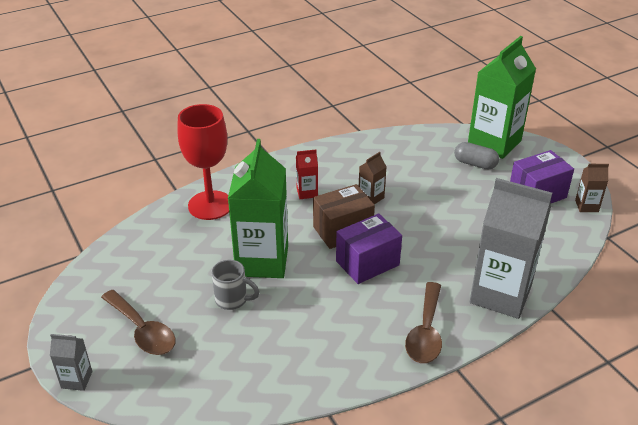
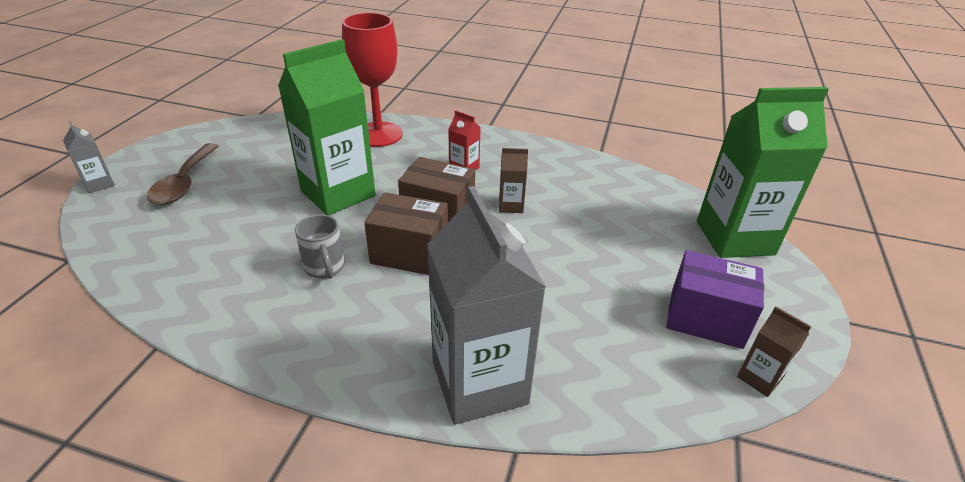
camera: 45 degrees right, 0 degrees up
(233, 300) = (267, 205): grey mug -> grey mug (325, 268)
(367, 263) = (409, 253): purple box -> brown box
(425, 332) = (344, 352): brown spoon -> none
(475, 164) = (675, 243): grey capsule -> none

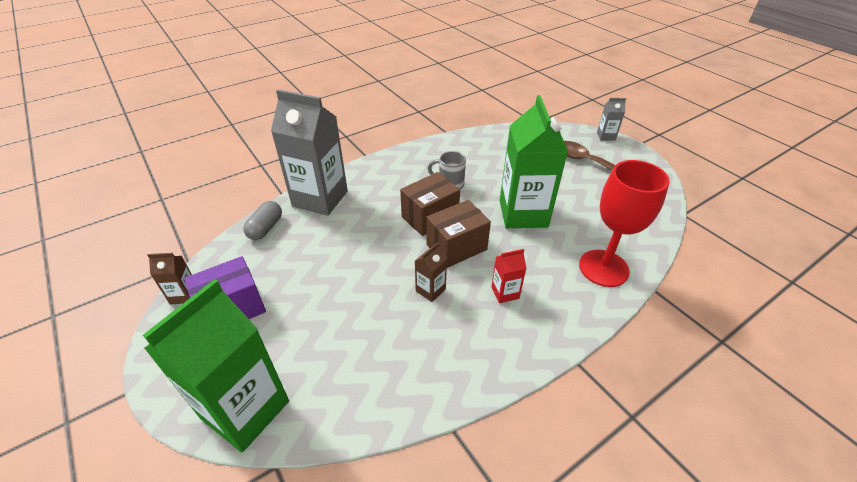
camera: 130 degrees right, 5 degrees up
(596, 396) = (265, 228): none -> grey capsule

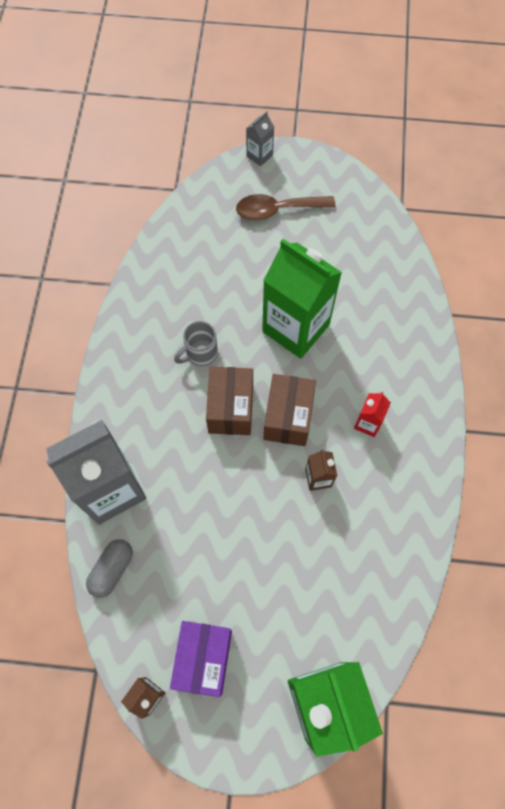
camera: 50 degrees left, 25 degrees up
(265, 228) = (112, 569): grey capsule -> grey capsule turned 60 degrees clockwise
(603, 268) = (404, 328): red goblet -> none

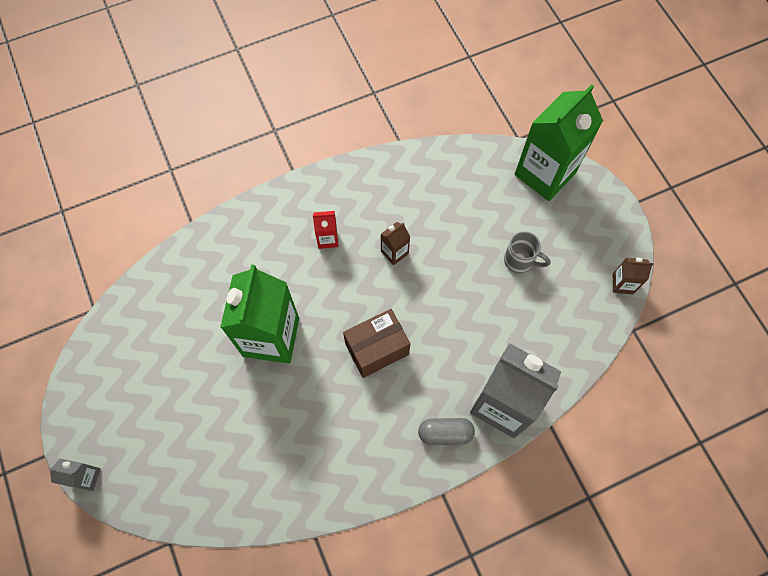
camera: 120 degrees left, 0 degrees up
(112, 569) = (561, 362): grey capsule -> grey capsule (445, 433)
(200, 353) = (341, 404): grey mug -> grey mug (520, 261)
(204, 658) = (573, 261): purple box -> none
(277, 210) = (148, 421): brown spoon -> none
(288, 417) = (358, 300): brown box -> none

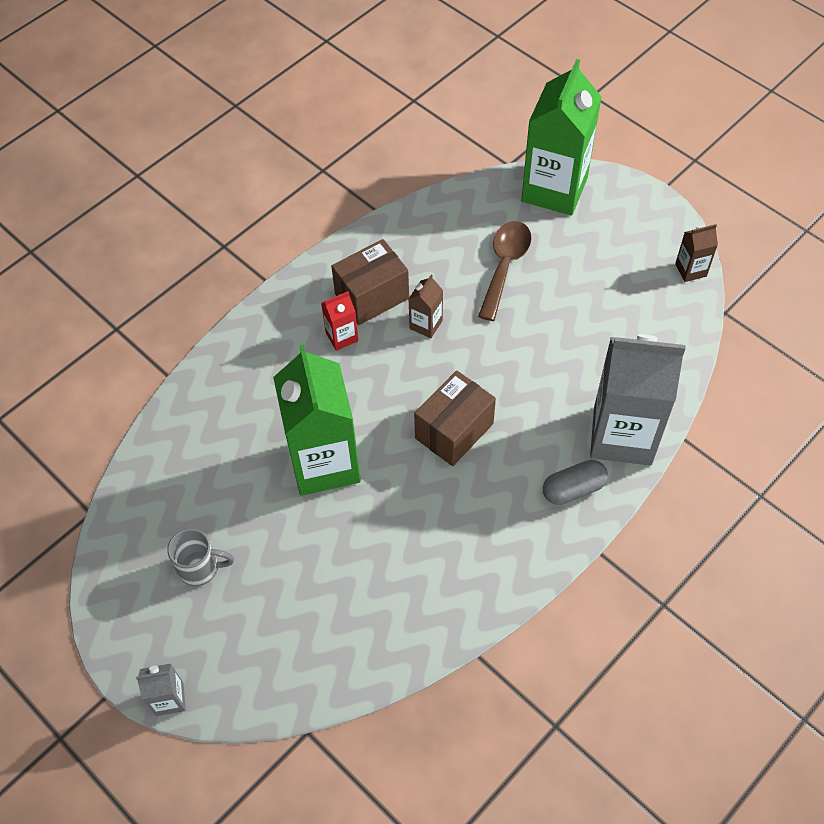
camera: 20 degrees left, 10 degrees down
(364, 213) = (372, 296): none -> brown box
(476, 225) = (505, 266): none -> brown spoon
(520, 261) = (570, 285): grey mug -> grey mug (201, 568)

